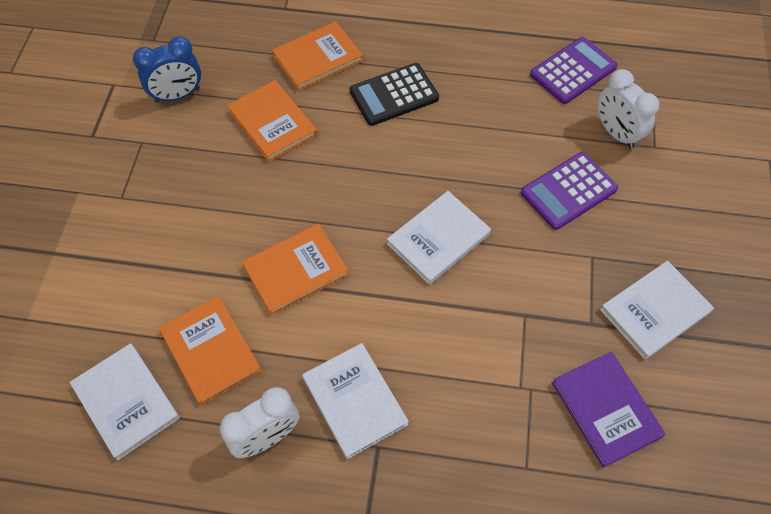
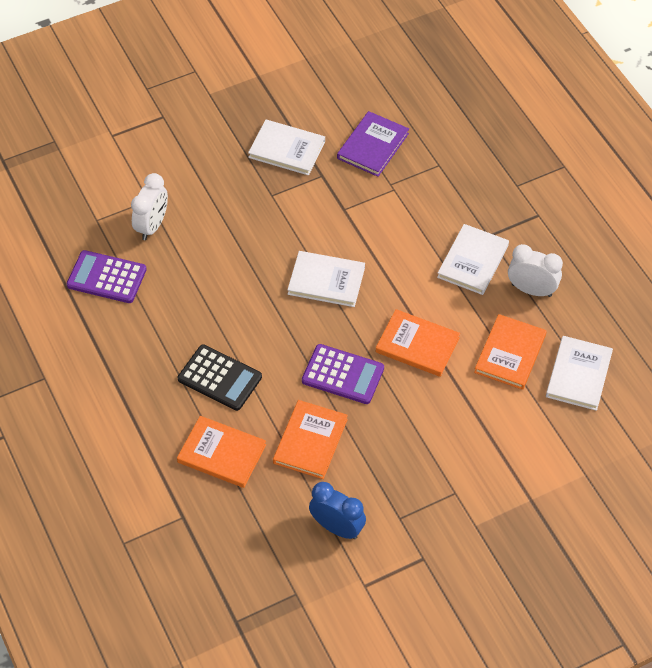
camera: 125 degrees left, 5 degrees down
(568, 191) = (227, 230): purple calculator -> purple calculator (343, 374)

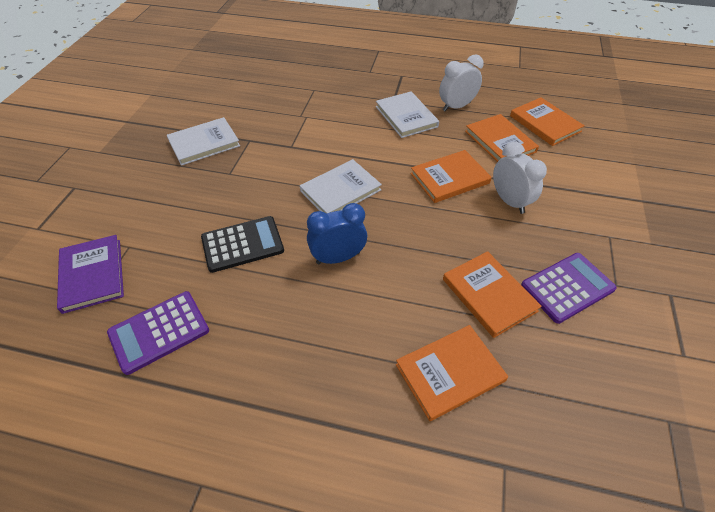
camera: 50 degrees left, 5 degrees down
(152, 226) = (155, 260): white clock -> white clock (509, 201)
(220, 378) = (363, 317): black calculator -> black calculator (242, 244)
(337, 527) = (601, 335): blue clock -> blue clock (338, 258)
(343, 374) = (438, 233): purple calculator -> purple calculator (567, 287)
(373, 146) = (260, 106): purple book -> purple book (92, 275)
(579, 375) = (545, 123): white book -> orange book

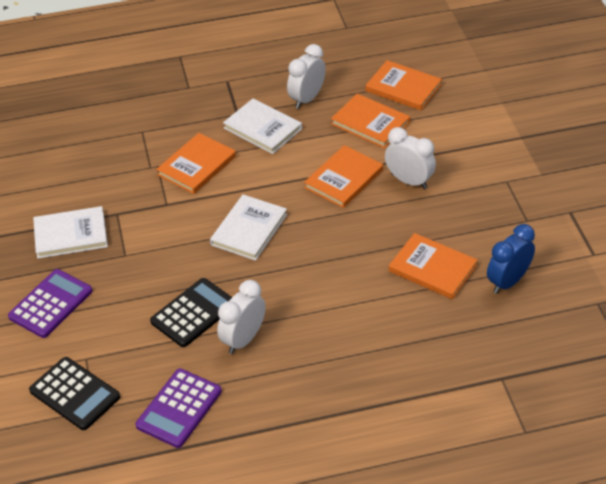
camera: 25 degrees left, 5 degrees down
(92, 275) = (75, 394): purple book -> black calculator
(204, 143) = (71, 235): white book -> white book turned 45 degrees clockwise
(265, 288) = (243, 339): none -> white clock
(338, 258) = (289, 289): blue clock -> blue clock (507, 282)
(449, 373) = (432, 337): orange book -> orange book (196, 166)
(567, 287) = (490, 237): purple calculator -> purple calculator (51, 304)

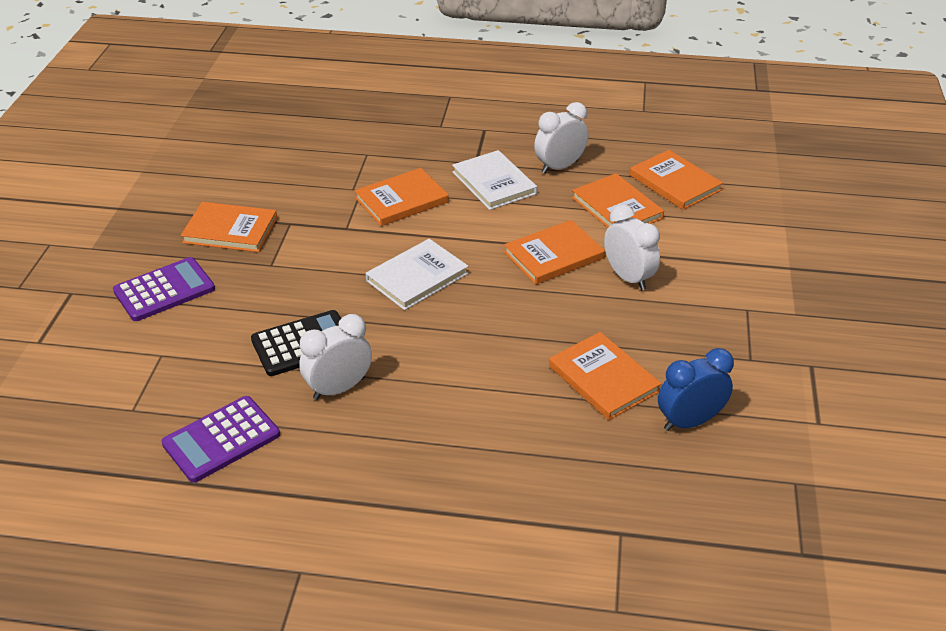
camera: 20 degrees right, 5 degrees down
(71, 235) = (230, 230): white book -> orange book
(75, 394) = (125, 387): black calculator -> none

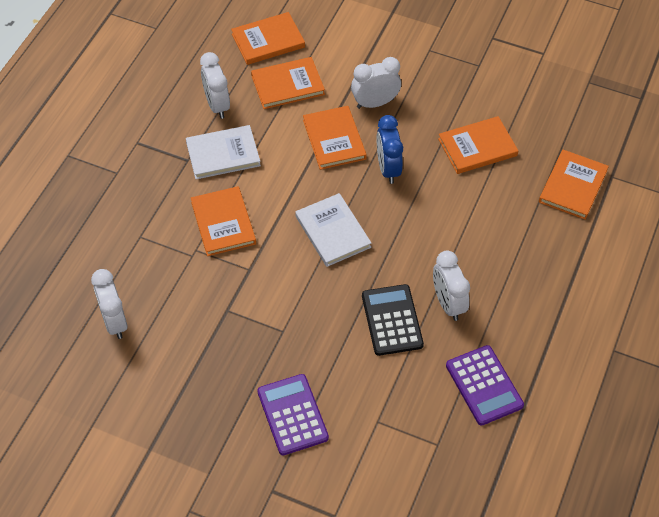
camera: 75 degrees left, 15 degrees up
(230, 230) = (221, 357): orange book -> orange book (573, 186)
(260, 160) = (114, 322): none -> white clock
(689, 421) = (528, 115): blue clock -> blue clock (388, 169)

